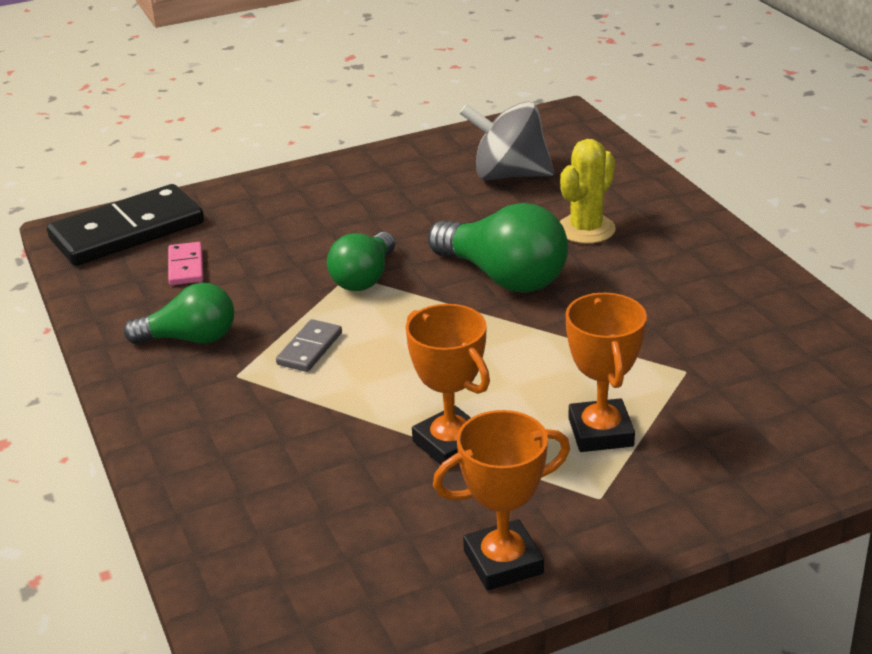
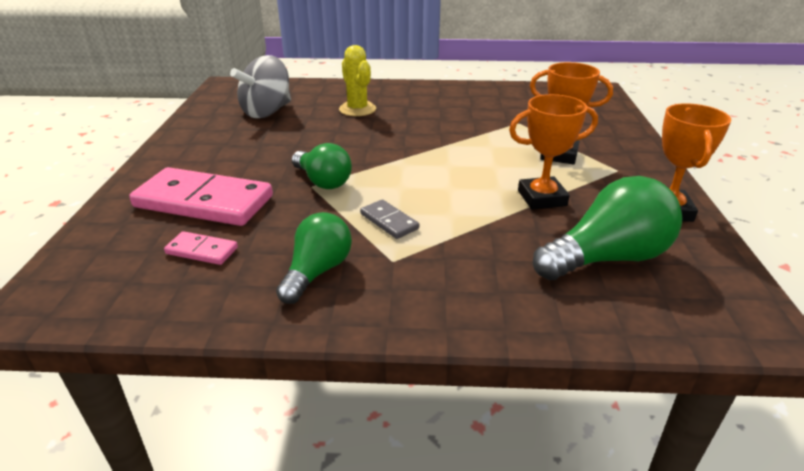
camera: 65 degrees left, 0 degrees up
(127, 231) = (92, 270): black domino -> none
(269, 230) = (204, 202): none -> pink domino
(503, 277) = (379, 141): green light bulb -> green light bulb (607, 258)

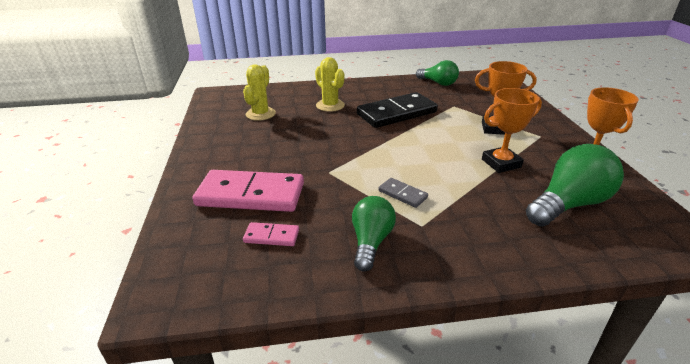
camera: 10 degrees left, 0 degrees up
(267, 112) = (260, 114): grey spinning top -> yellow cactus
(323, 181) = (335, 167): green light bulb -> green light bulb (438, 83)
(437, 125) = (396, 113): none -> black domino

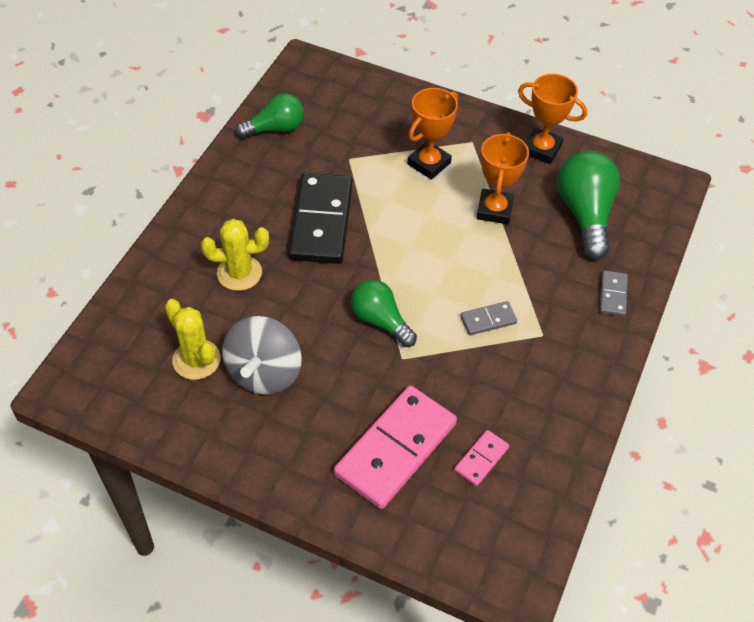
camera: 60 degrees left, 20 degrees up
(270, 133) = (264, 372): none -> grey spinning top
(371, 242) = (540, 385): green light bulb -> green light bulb (380, 321)
(514, 250) = (613, 295): none -> grey domino

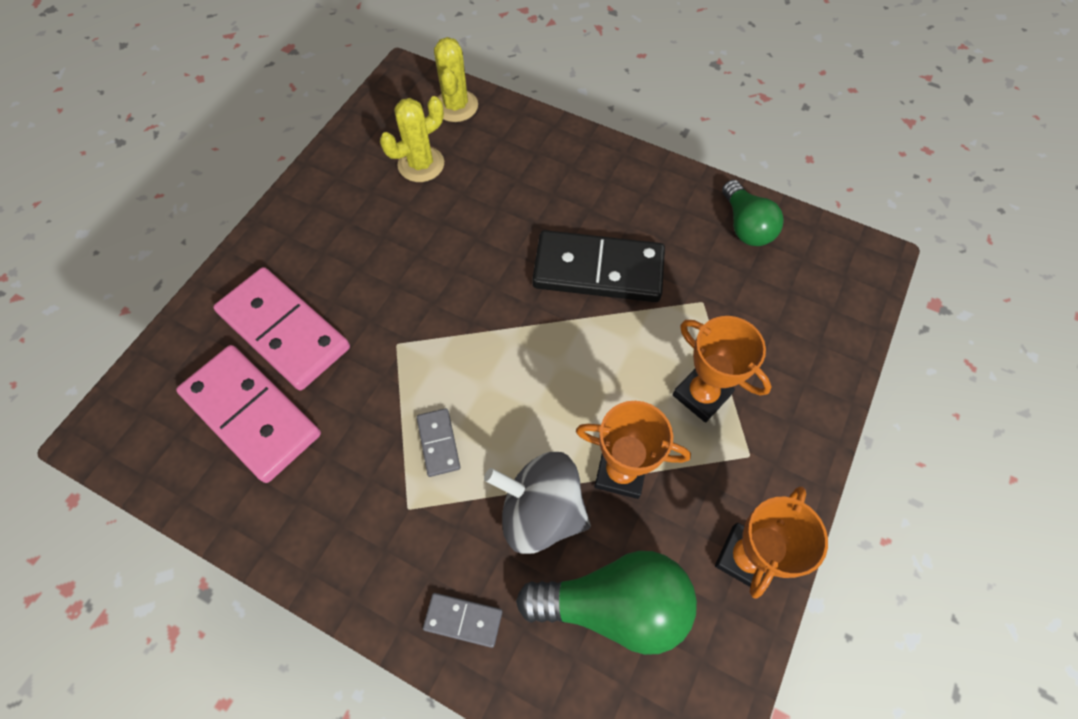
camera: 95 degrees right, 10 degrees up
(239, 273) = (526, 195): yellow cactus -> yellow cactus (456, 106)
(264, 372) = (397, 218): grey spinning top -> grey spinning top (541, 511)
(380, 321) = (450, 324): green light bulb -> none
(481, 459) = (251, 414): pink domino -> pink domino, size x2.20

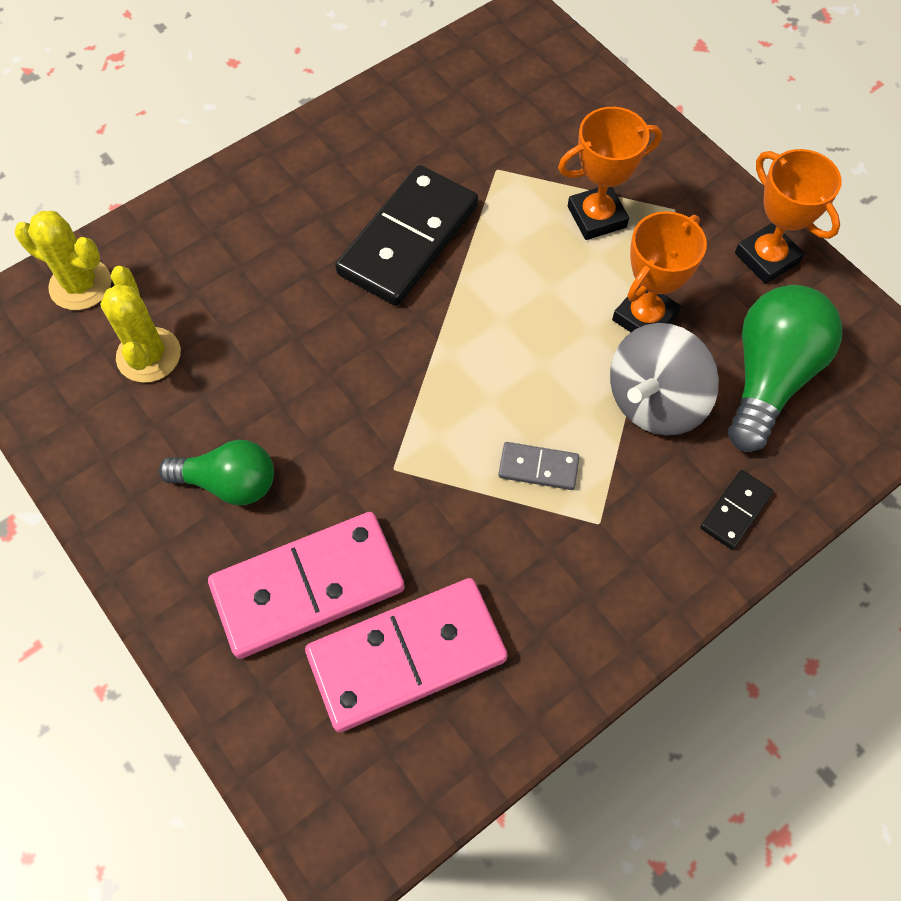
camera: 65 degrees left, 0 degrees up
(463, 620) = (735, 511): grey domino -> black domino
(745, 226) = (429, 93): green light bulb -> green light bulb (229, 483)

